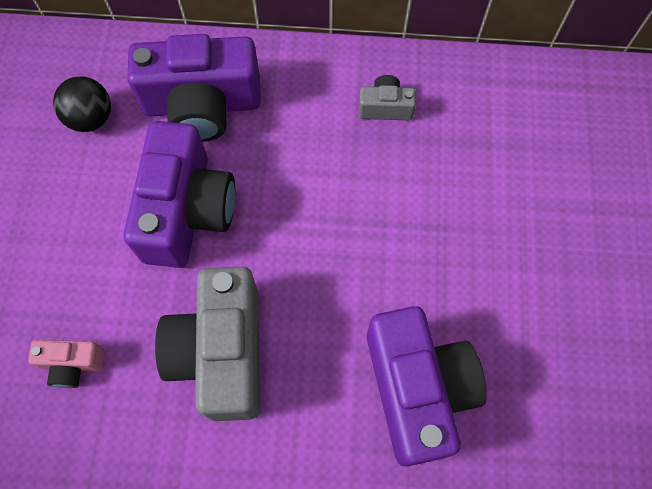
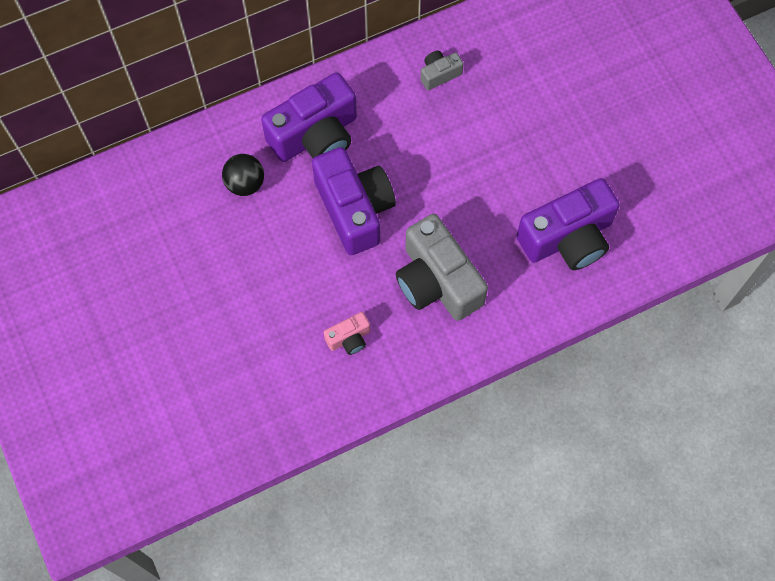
camera: 30 degrees left, 0 degrees up
(417, 389) = (567, 238): purple camera -> purple camera turned 105 degrees clockwise

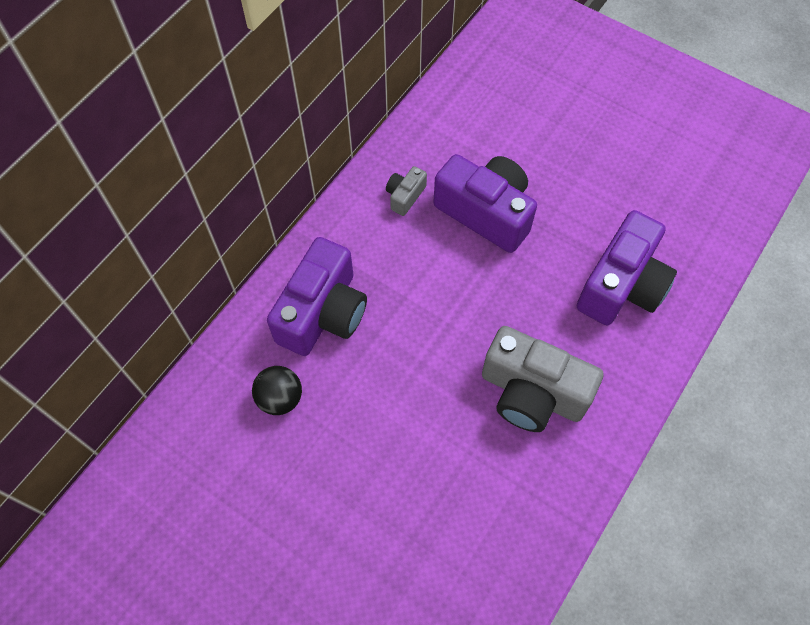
camera: 30 degrees left, 5 degrees down
(349, 338) = (485, 501): pink camera -> none
(354, 209) = (407, 365): purple camera -> purple camera (486, 212)

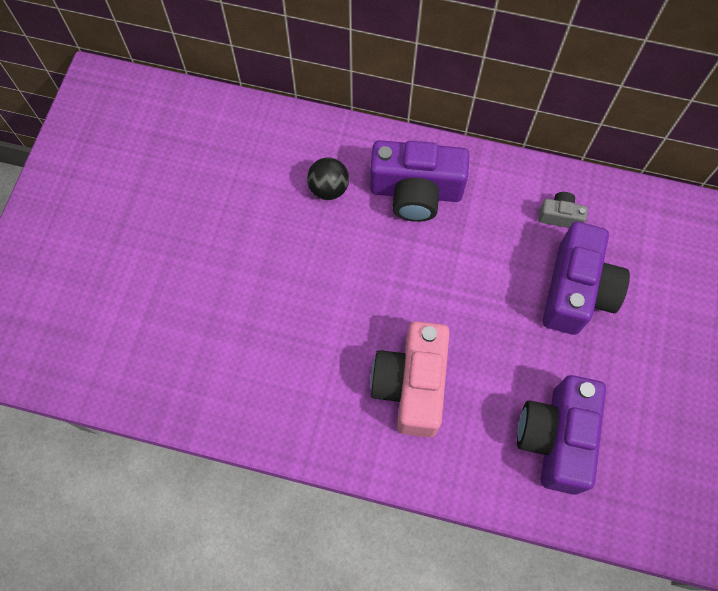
camera: 70 degrees right, 5 degrees up
(532, 393) = (411, 385): grey camera -> pink camera
(622, 286) = (555, 438): purple camera -> purple camera turned 90 degrees clockwise

